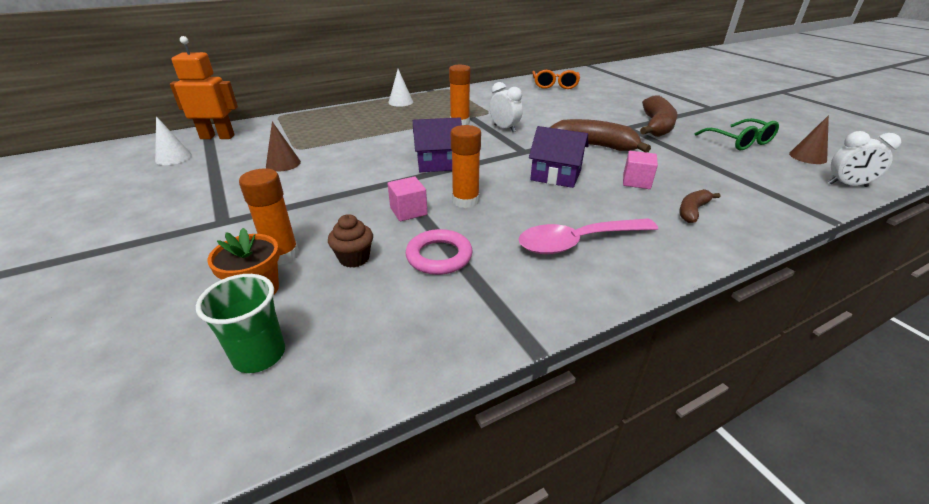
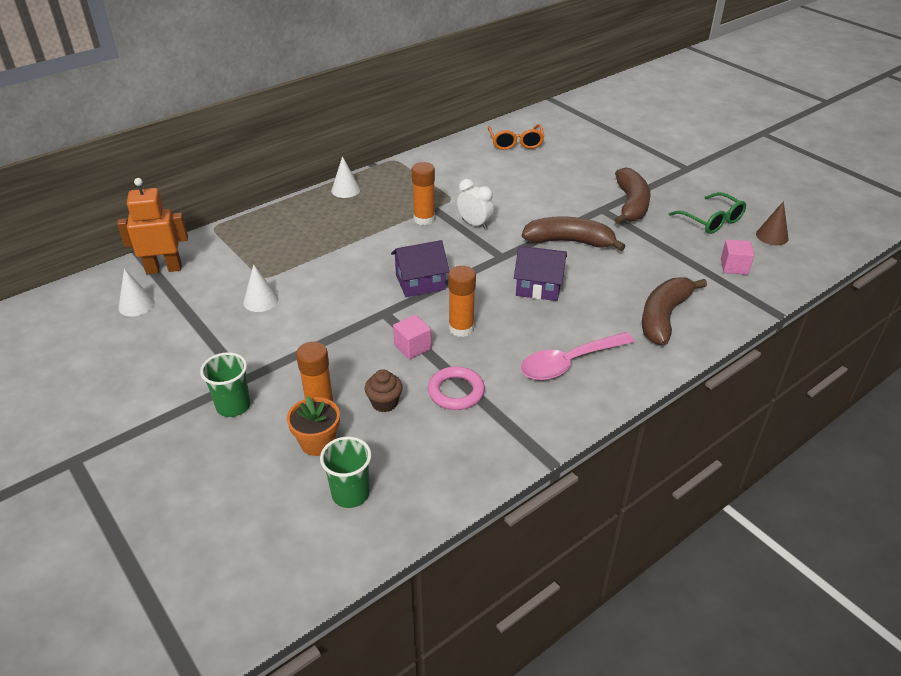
camera: 10 degrees left, 5 degrees up
(194, 243) = (233, 406): none -> green cup
(283, 164) = (260, 300): brown cone -> white cone
(636, 181) = (614, 286): pink cube -> pink cube (734, 267)
(692, 211) = (663, 317): brown banana -> brown banana, size x1.88
(847, 185) = (799, 270): white clock -> none

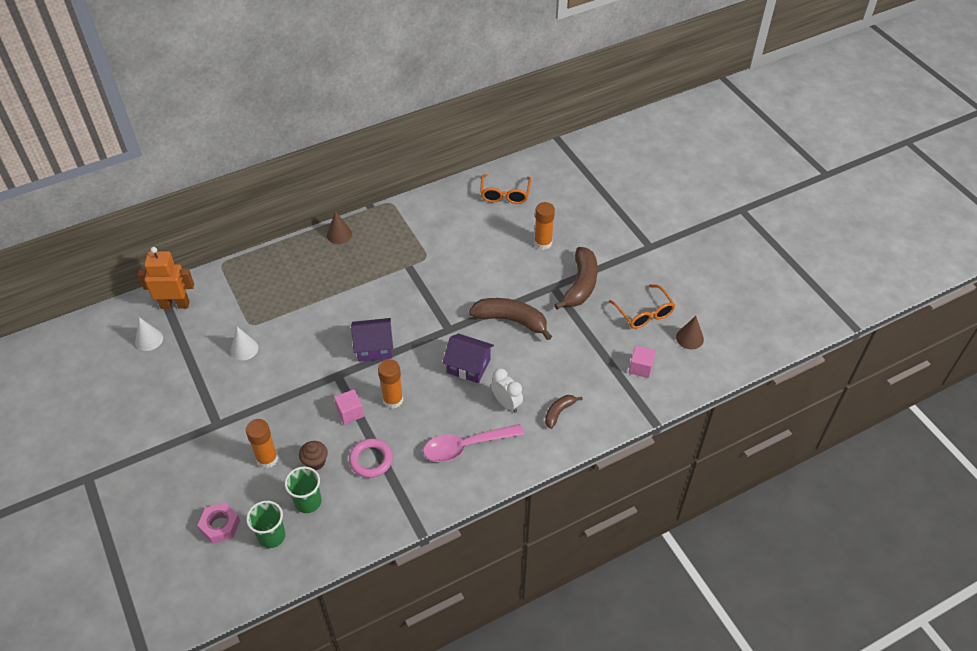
camera: 10 degrees right, 10 degrees up
(233, 406) = (205, 447): green cup -> green cup (308, 502)
(274, 491) = (220, 525): none -> pink nut
(317, 442) = (258, 489): orange flower pot -> none
(345, 190) = (339, 234): white cone -> brown cone
(424, 219) = (396, 278): orange glue stick -> orange glue stick (543, 243)
(474, 224) = (437, 289): white clock -> white clock (506, 403)
(663, 317) = (559, 412): brown banana -> brown banana, size x0.53
(712, 221) = (644, 313): green glasses -> orange glasses

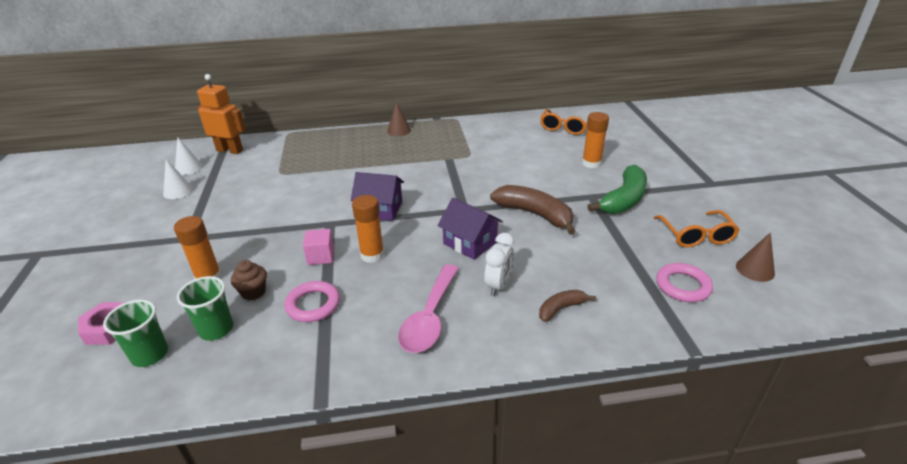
camera: 20 degrees right, 15 degrees down
(244, 349) = (260, 188): white cone -> white cone (178, 191)
(466, 446) = (430, 317): pink spoon -> pink spoon turned 75 degrees counterclockwise
(506, 403) = (498, 285): white clock -> white clock turned 45 degrees clockwise
(581, 284) = (624, 199): brown banana -> green banana
(641, 368) = (683, 286): pink cube -> pink ring

